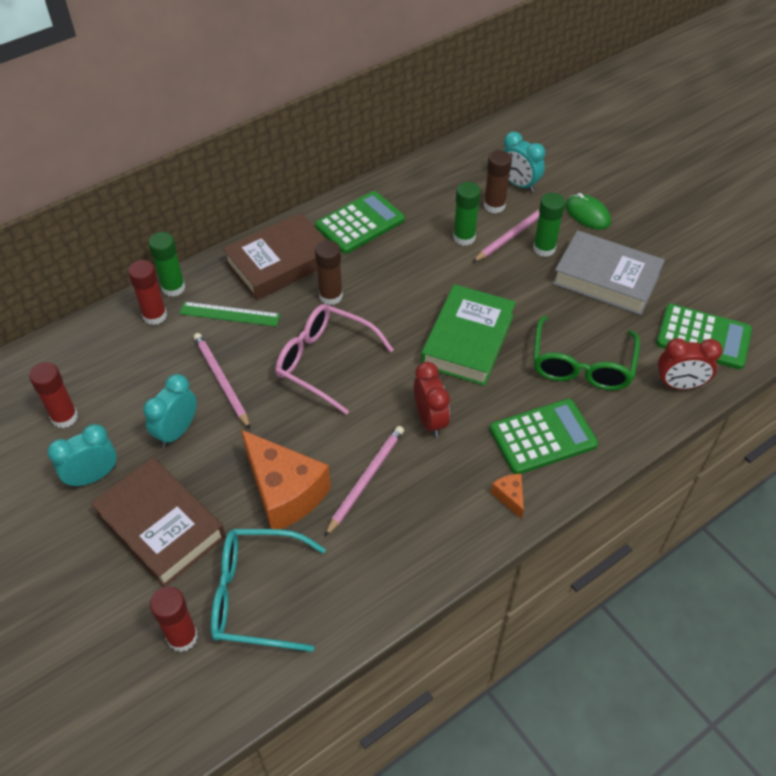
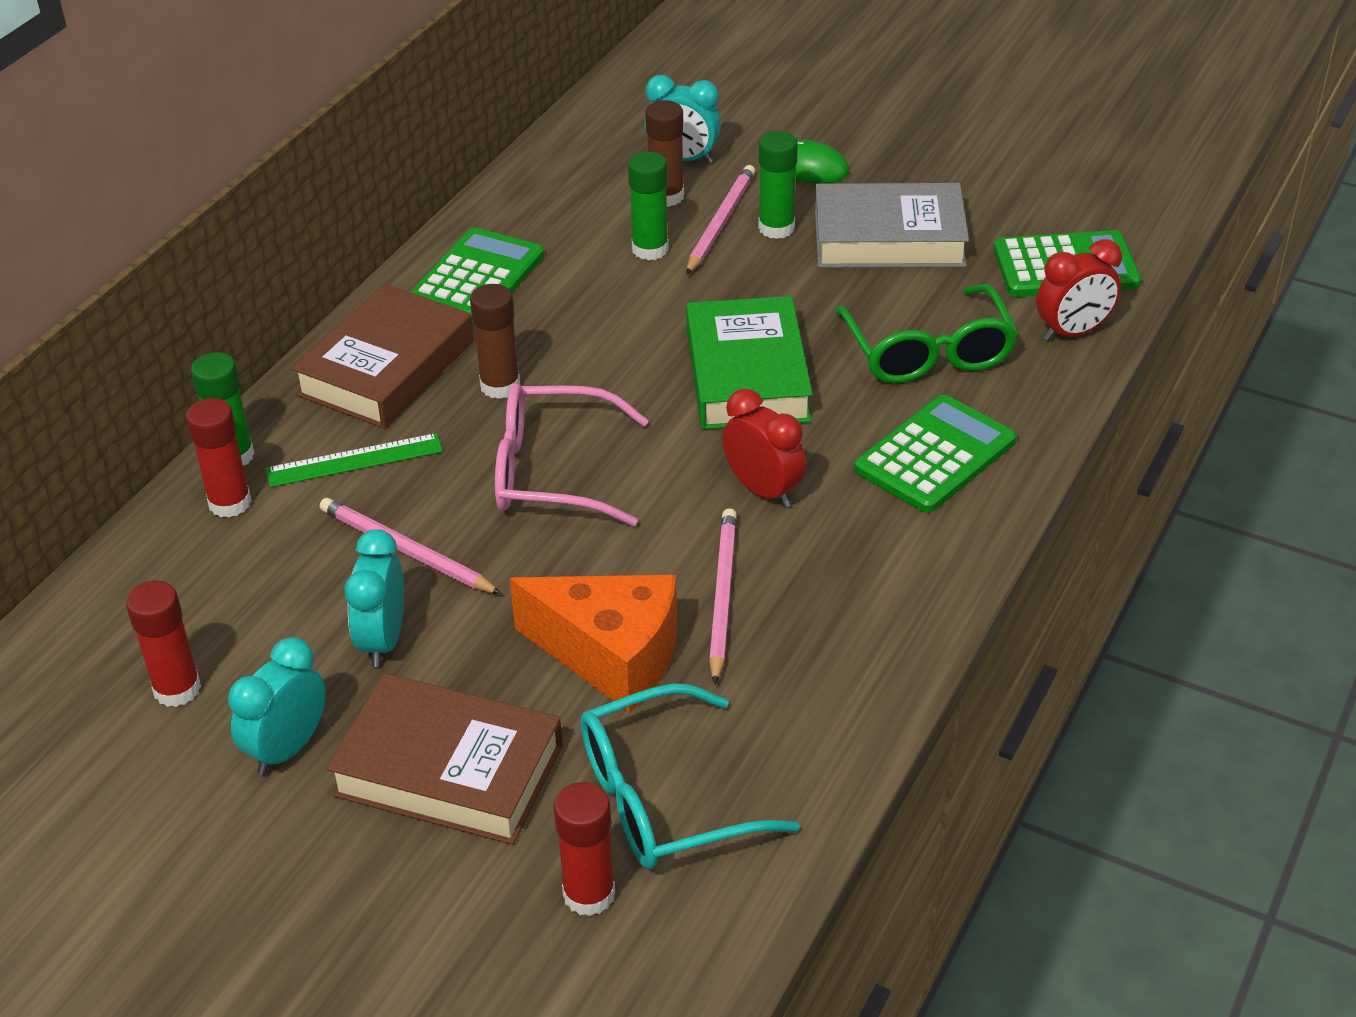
camera: 25 degrees left, 10 degrees down
(509, 497) = (940, 542): orange cheese -> none

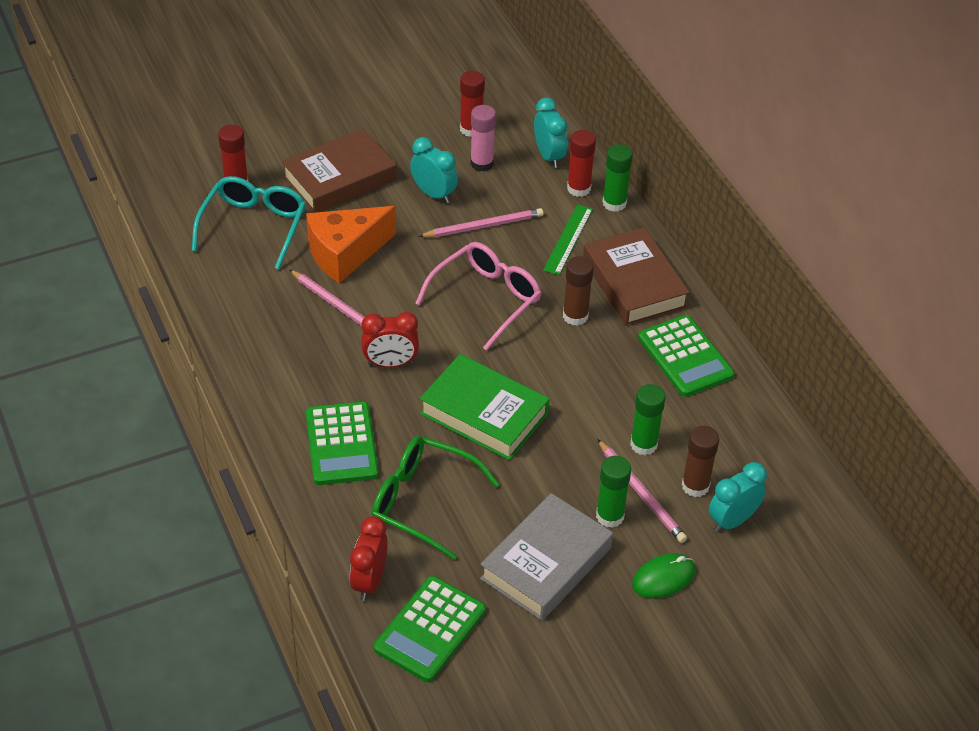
camera: 125 degrees right, 5 degrees up
(258, 629) = (482, 163): none -> pink glue stick
(287, 748) = (402, 143): turquoise clock -> turquoise clock (549, 156)

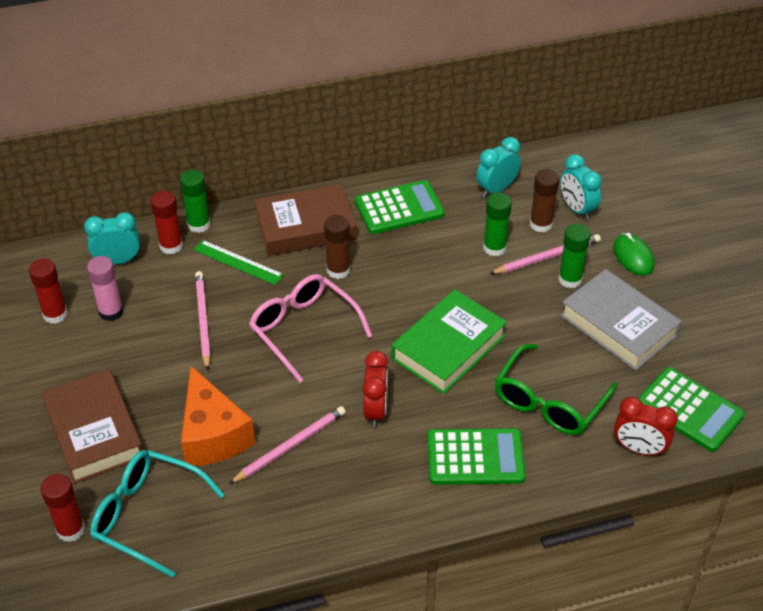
camera: 80 degrees left, 0 degrees up
(434, 194) = (144, 354): turquoise clock -> turquoise clock (496, 189)

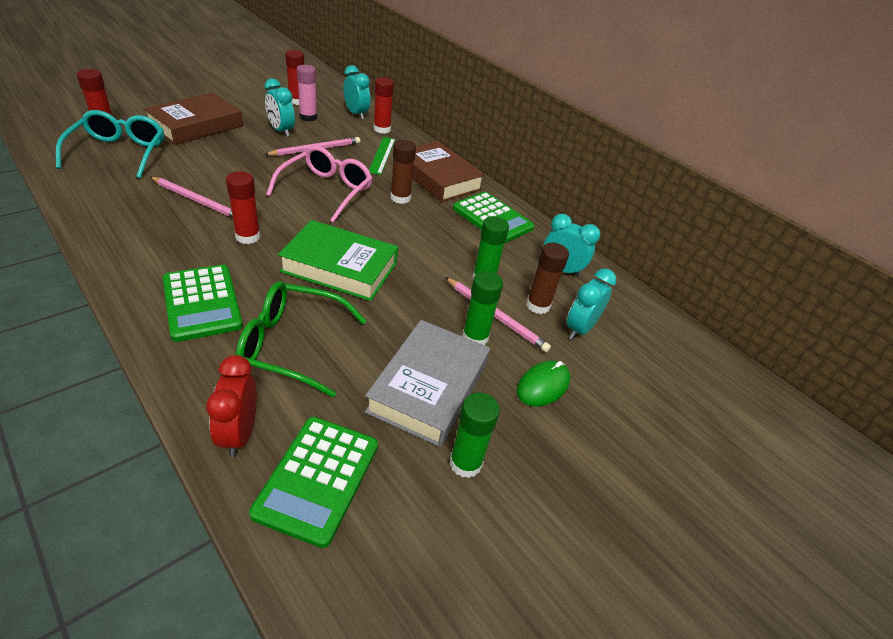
camera: 60 degrees right, 5 degrees down
(141, 346) = (281, 131): none -> turquoise clock
(199, 225) = (409, 136): green glue stick -> green glue stick (465, 463)
(213, 435) = (202, 167): orange cheese -> none
(376, 410) = (248, 237): red clock -> red glue stick

